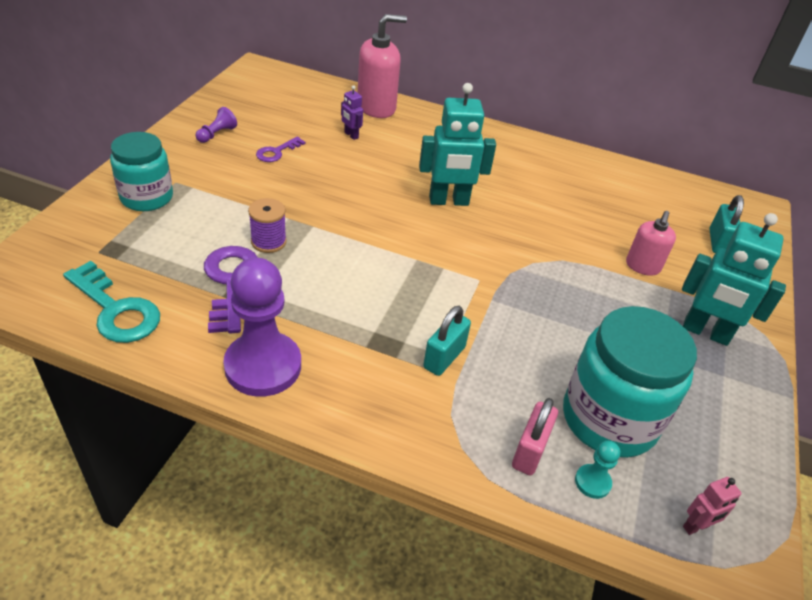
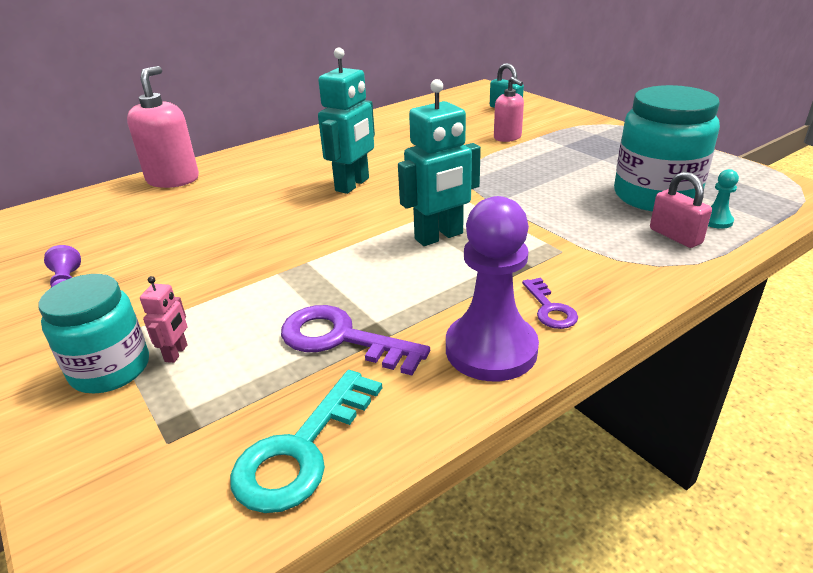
camera: 50 degrees left, 10 degrees down
(116, 309) = (302, 450): turquoise key -> turquoise key turned 135 degrees clockwise
(268, 242) = (301, 295): purple spool -> none
(277, 152) = (159, 252): purple key -> purple key (550, 308)
(351, 135) = (195, 203): purple robot -> none
(444, 357) = (548, 243): turquoise padlock -> none
(696, 526) = (768, 197): pink robot -> pink robot (176, 353)
(705, 332) = (590, 139): turquoise robot -> turquoise robot (439, 237)

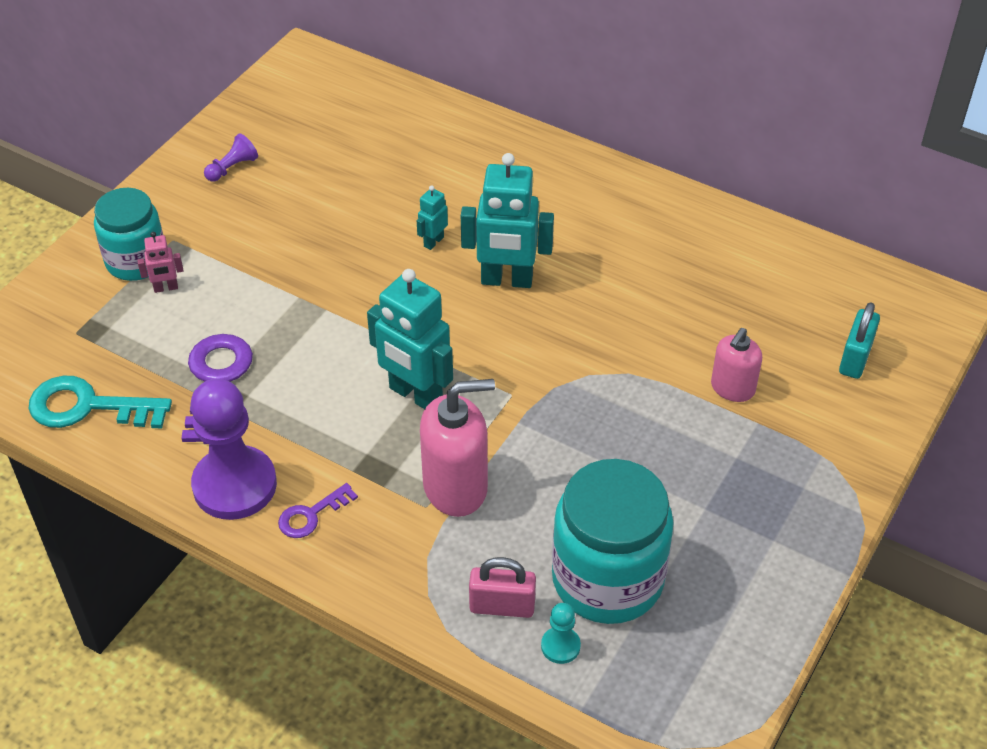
camera: 65 degrees right, 15 degrees up
(173, 179) = (451, 126): pink soap dispenser -> pink soap dispenser (456, 487)
(283, 204) = (433, 242): none -> turquoise robot
(675, 236) = (502, 606): pink padlock -> pink padlock turned 60 degrees clockwise

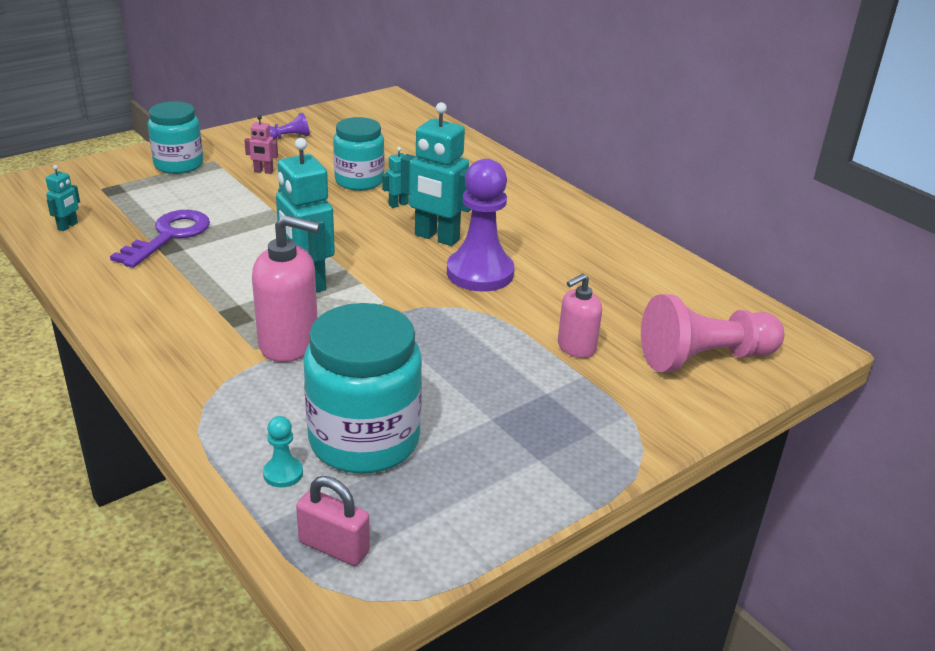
camera: 20 degrees right, 15 degrees down
(88, 407) = (68, 226): turquoise key -> turquoise robot
(166, 288) = (184, 182): pink robot -> pink robot (263, 171)
(234, 485) = (123, 294): purple pawn -> purple pawn (480, 273)
(311, 515) = (161, 327): purple key -> none
(365, 217) = (359, 181): none -> turquoise jar
(502, 606) = (257, 430): pink padlock -> pink padlock (334, 547)
(855, 358) = (704, 358): turquoise padlock -> pink pawn

